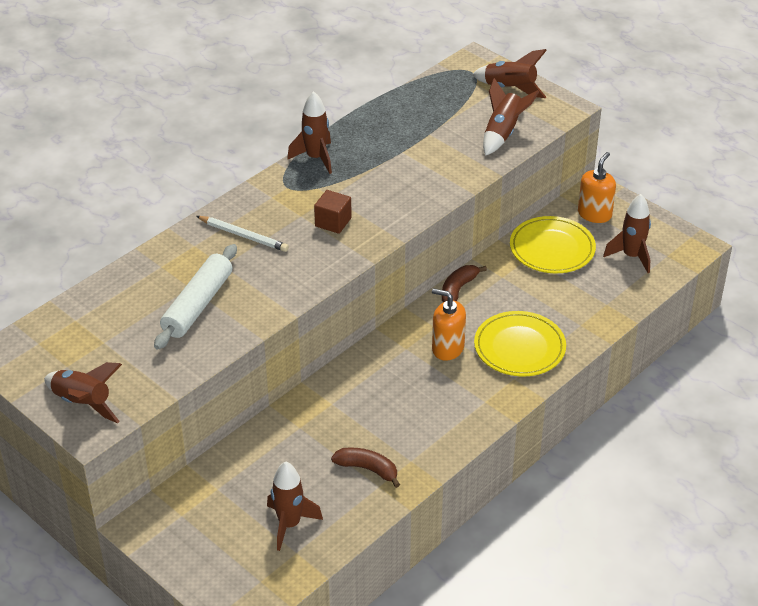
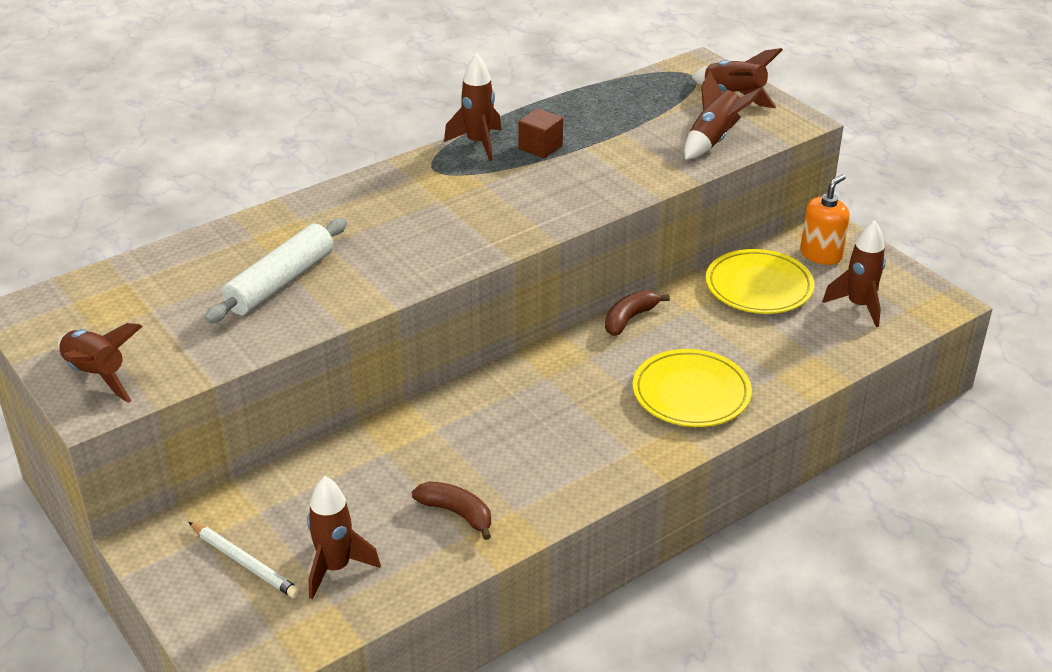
camera: 10 degrees right, 5 degrees down
(243, 236) = (363, 215): white pencil -> white pencil (245, 563)
(333, 222) = (477, 211): brown cube -> brown cube (540, 147)
(447, 348) = (599, 383): orange soap dispenser -> none

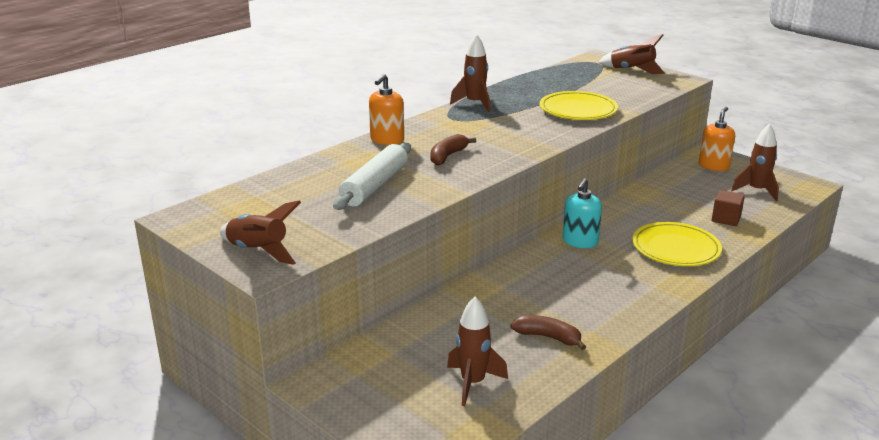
camera: 10 degrees left, 10 degrees down
(245, 563) = (398, 388): white pencil -> none
(331, 201) = (387, 140): none -> orange soap dispenser
(540, 147) = (519, 103): brown cube -> brown cube (726, 219)
(568, 367) = (580, 242): none -> turquoise soap dispenser
(629, 318) = (607, 211): brown banana -> brown banana (447, 156)
(714, 139) = (634, 91): brown rocket -> none
(759, 287) = (684, 186): yellow plate -> yellow plate (578, 110)

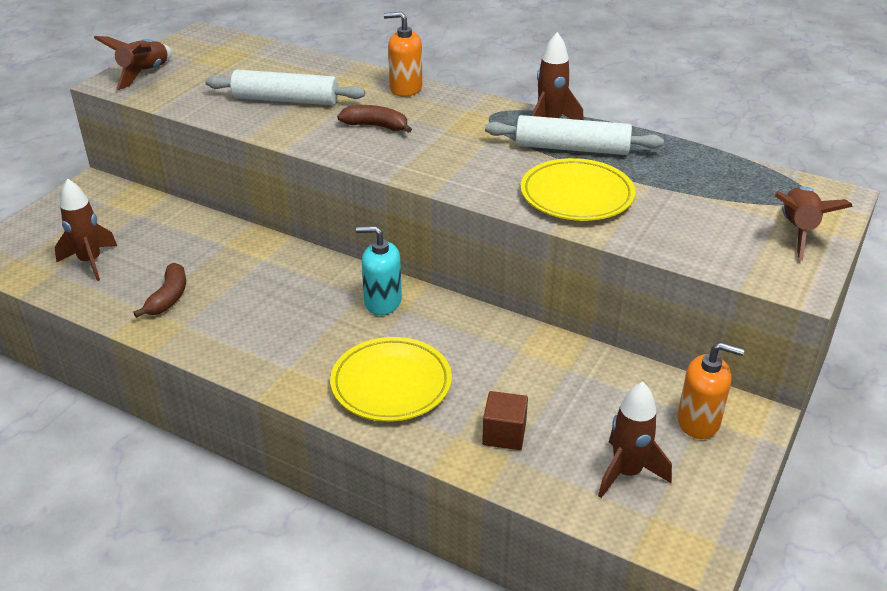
camera: 75 degrees right, 10 degrees up
(515, 103) = (572, 148): none -> white rolling pin

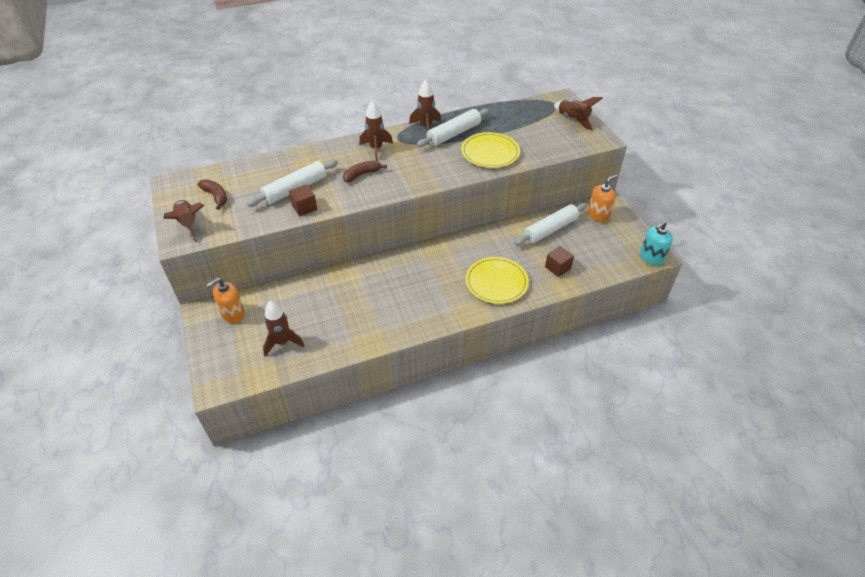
camera: 50 degrees left, 10 degrees up
(168, 297) = (352, 325): brown banana -> brown banana (216, 196)
(259, 121) = (304, 207): none -> brown cube
(382, 302) = (439, 256): turquoise soap dispenser -> turquoise soap dispenser (651, 258)
(405, 88) = (339, 148): orange soap dispenser -> orange soap dispenser (233, 314)
(584, 382) = (550, 230): none -> white rolling pin
(627, 473) = (607, 249): brown rocket -> brown rocket (376, 149)

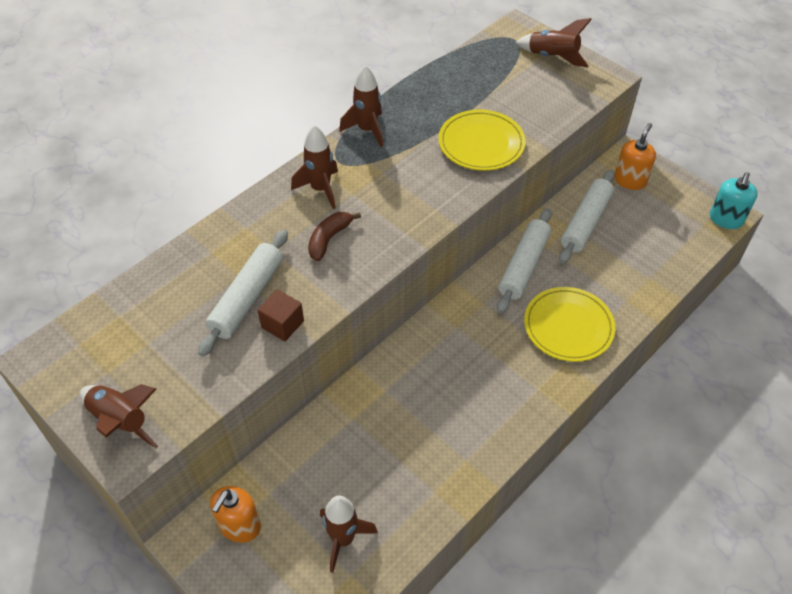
camera: 25 degrees left, 5 degrees up
(216, 196) = (131, 356): brown banana -> none
(453, 134) = (412, 129): white rolling pin -> white rolling pin (523, 266)
(557, 267) = (628, 275): brown cube -> none

